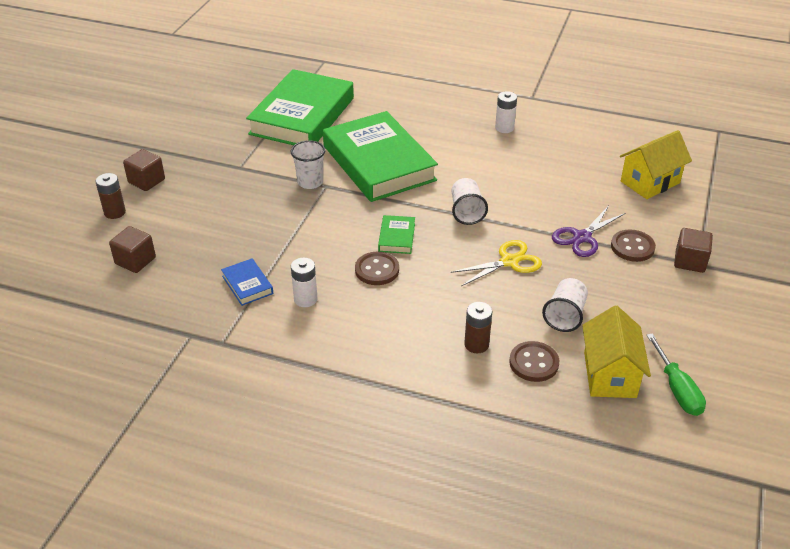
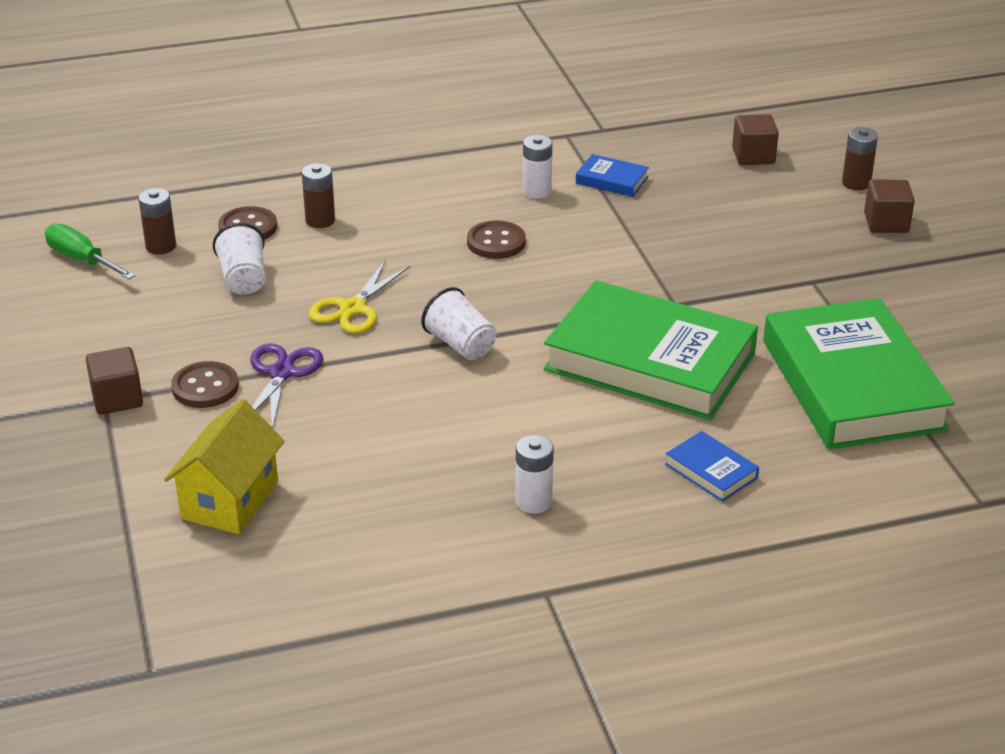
camera: 145 degrees right, 5 degrees down
(310, 182) = (700, 300): white cup -> none
(396, 237) = (513, 282): green book -> none
(413, 110) = (711, 471): none -> blue book
(610, 374) = (161, 246): yellow house -> brown battery

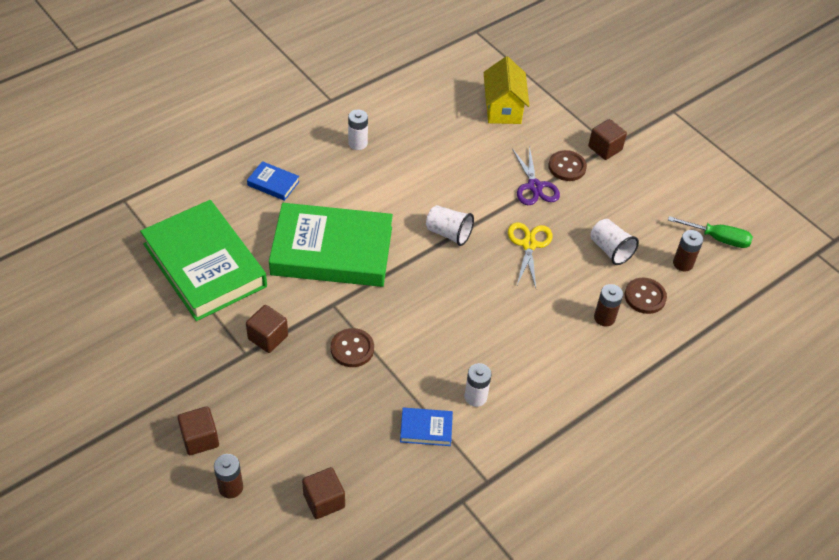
camera: 155 degrees right, 15 degrees up
(496, 242) = (475, 330): brown button -> brown button (352, 349)
(777, 290) = (268, 337): none -> brown cube

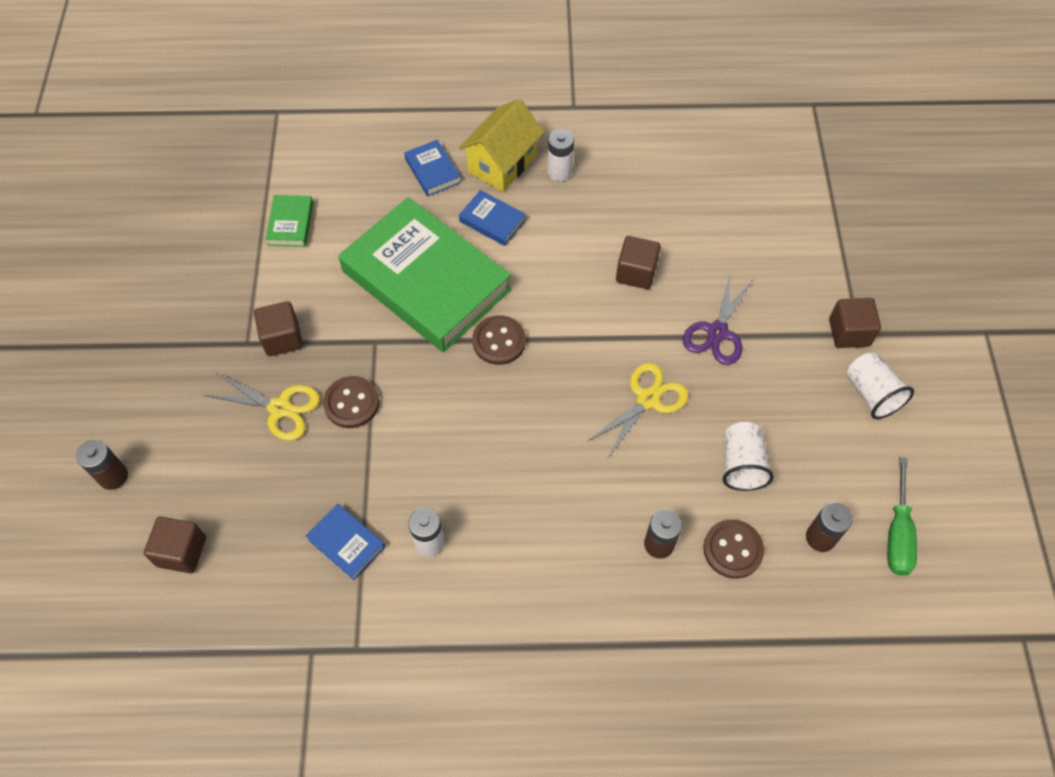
camera: 40 degrees right, 10 degrees up
(200, 439) = (130, 406): brown cube -> brown cube (636, 273)
(204, 265) = (290, 224): green book -> green book, size x0.40
(307, 379) = (280, 408): none -> yellow scissors
(341, 193) = (492, 221): none -> blue book
(448, 233) = (567, 332): white cup -> white cup (871, 394)
(503, 108) = (763, 216): yellow house -> yellow house (502, 164)
(567, 167) = (779, 330): brown button -> brown button (499, 341)
(718, 238) = (897, 533): green screwdriver -> green screwdriver turned 45 degrees clockwise

